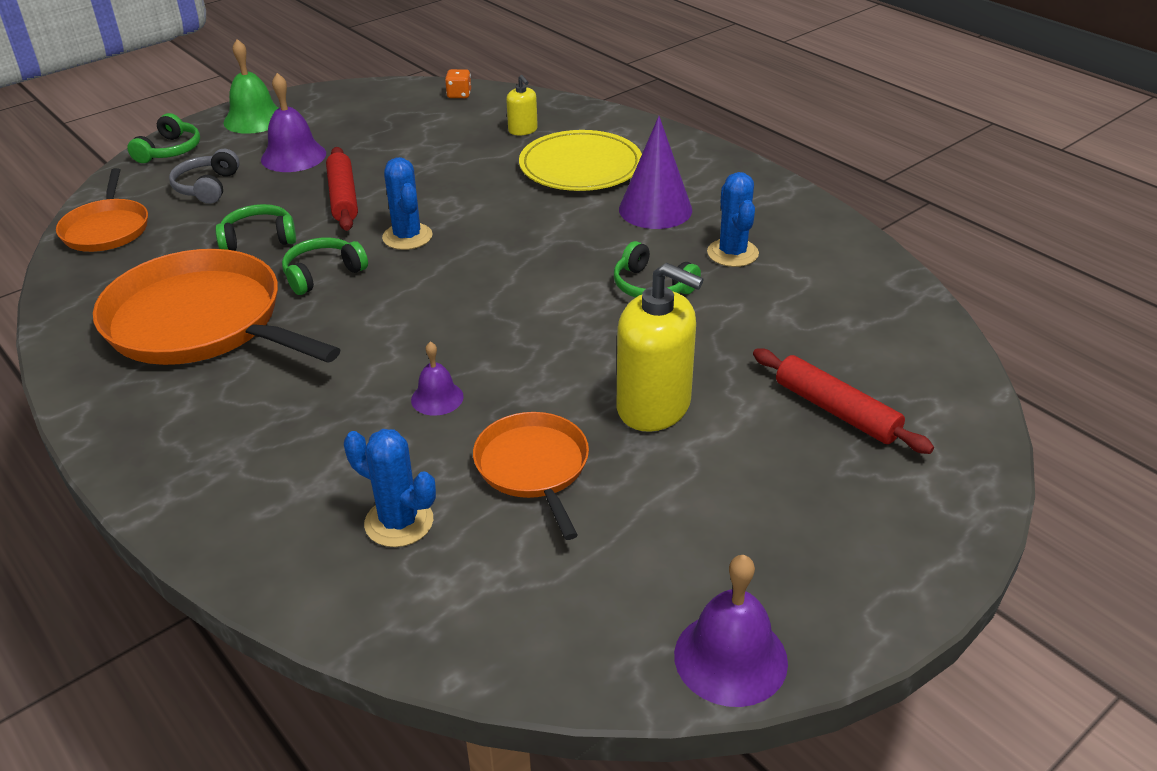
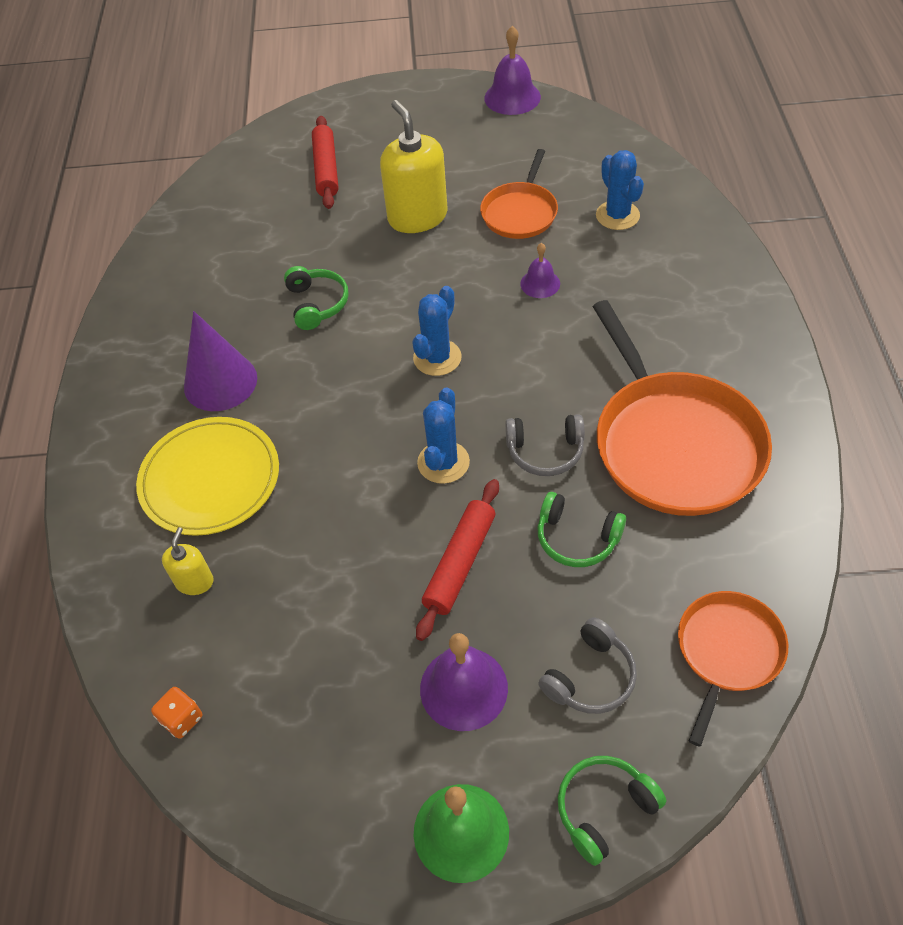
camera: 140 degrees left, 15 degrees up
(322, 274) = (545, 452): green headphones -> grey headphones
(732, 253) = (227, 305): blue cactus -> blue cactus (437, 358)

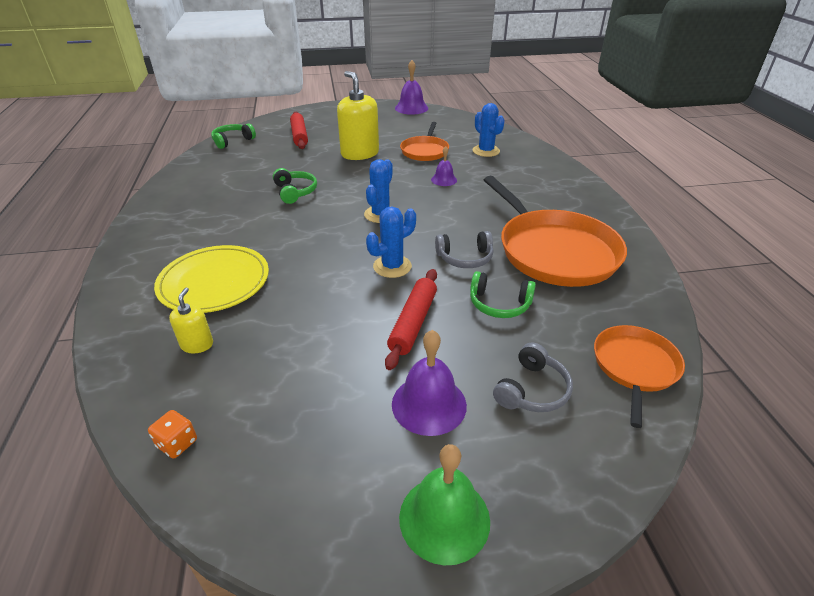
camera: 10 degrees left, 15 degrees down
(220, 382) = (225, 230): purple cone -> none
(443, 462) = (392, 266): blue cactus -> blue cactus turned 45 degrees clockwise
(604, 809) = (570, 488): green headphones -> green headphones (232, 141)

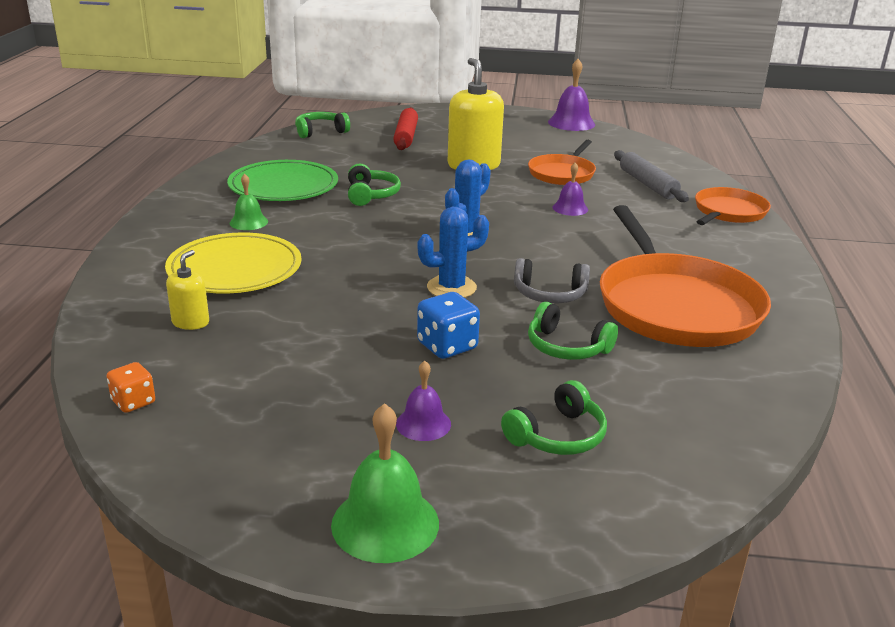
camera: 15 degrees right, 10 degrees down
(208, 234) = (248, 222): none -> green bell
(223, 195) = (283, 186): none -> green plate
(413, 323) = (447, 346): red rolling pin -> blue dice
(429, 404) = (423, 424): purple bell -> purple bell, size x0.60
(486, 151) = (647, 184): blue cactus -> grey rolling pin
(532, 390) = (558, 436): grey headphones -> green headphones
(634, 367) = (707, 440): orange pan -> orange pan (728, 212)

